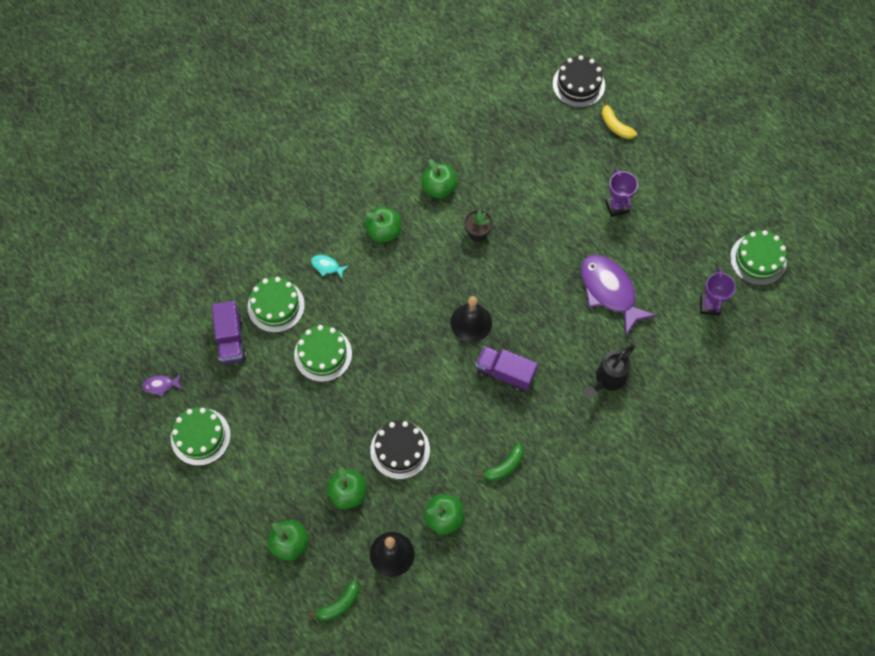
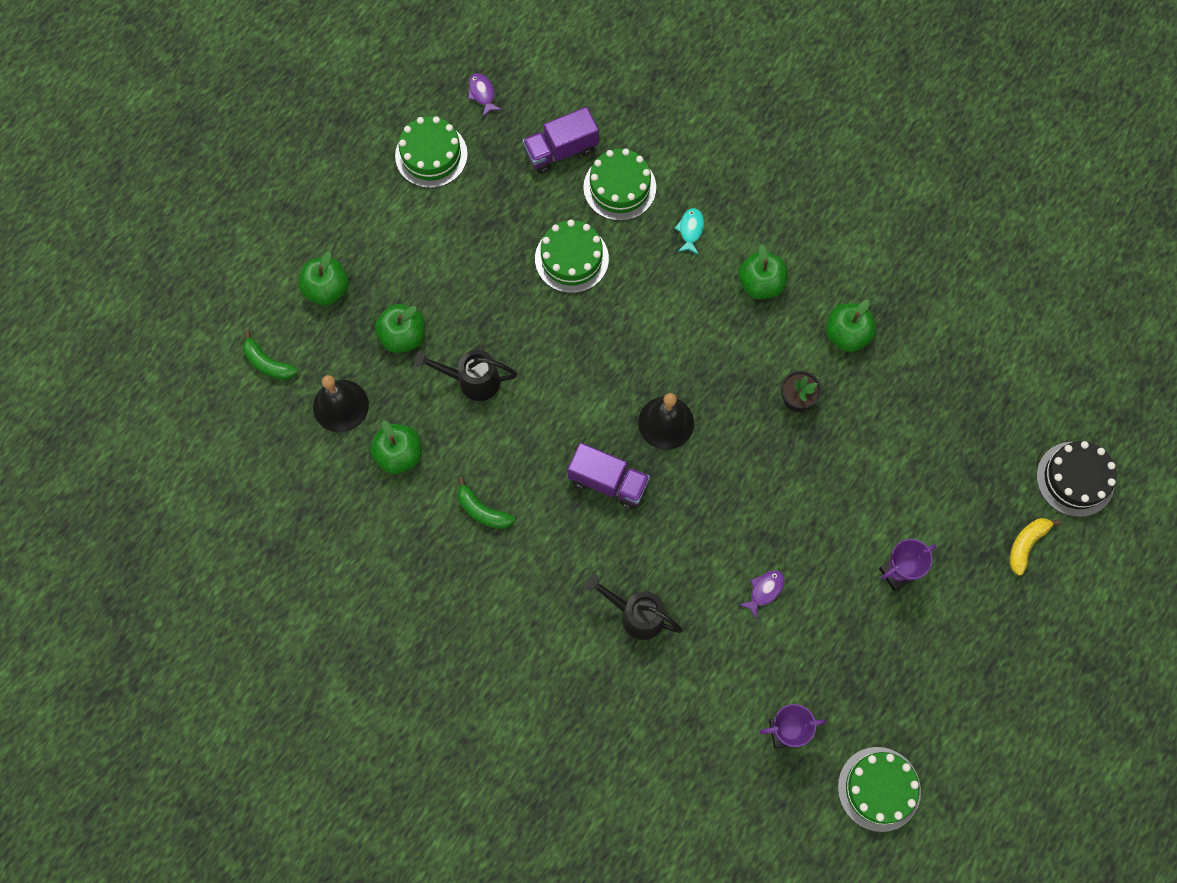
camera: 75 degrees right, 5 degrees up
(400, 450) = (472, 381): black cake -> black watering can
(505, 373) = (608, 482): purple truck -> purple truck turned 105 degrees clockwise
(610, 291) = (764, 591): purple fish -> purple fish, size x0.42

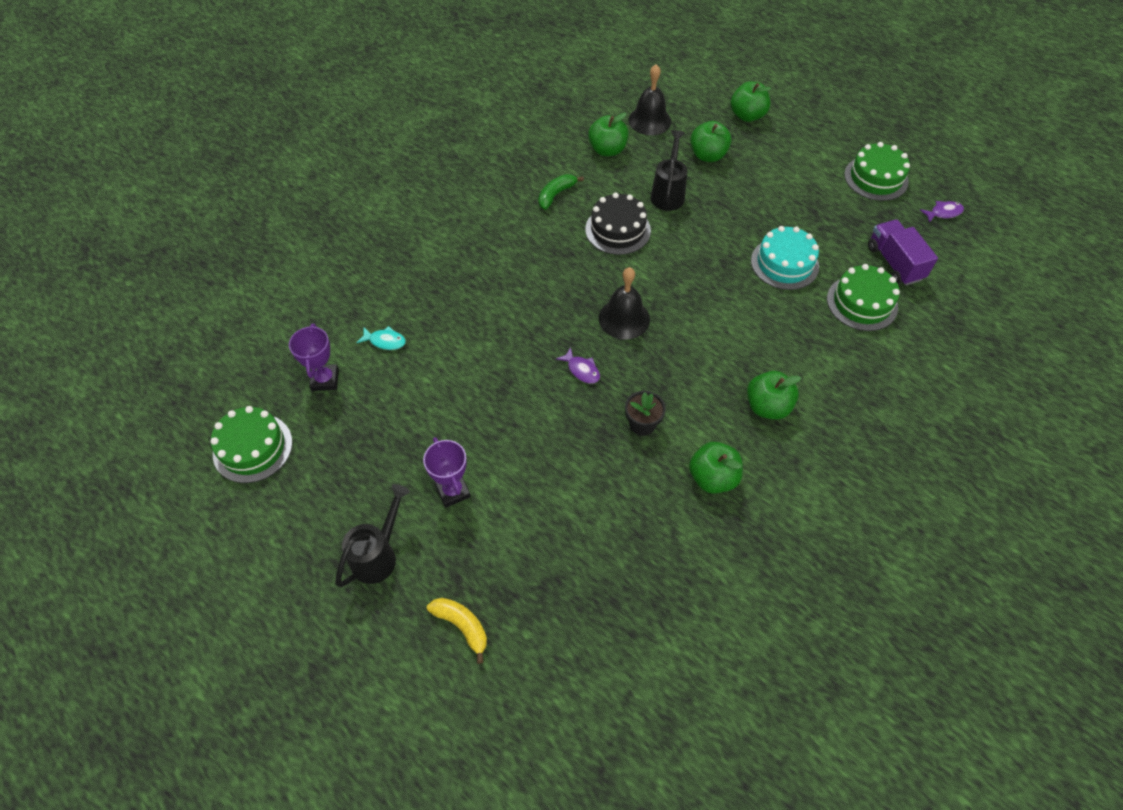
camera: 95 degrees right, 15 degrees down
(268, 363) = (685, 85): green banana -> none
(571, 258) = (784, 263): green cake -> turquoise cake
(608, 482) = (572, 274): purple truck -> none
(636, 615) = (452, 284): black watering can -> black watering can (378, 555)
(690, 230) = (822, 354): turquoise fish -> turquoise fish (385, 341)
(764, 591) = (456, 378): purple fish -> purple fish (581, 370)
(1075, 479) = (531, 697): black cake -> black cake (618, 230)

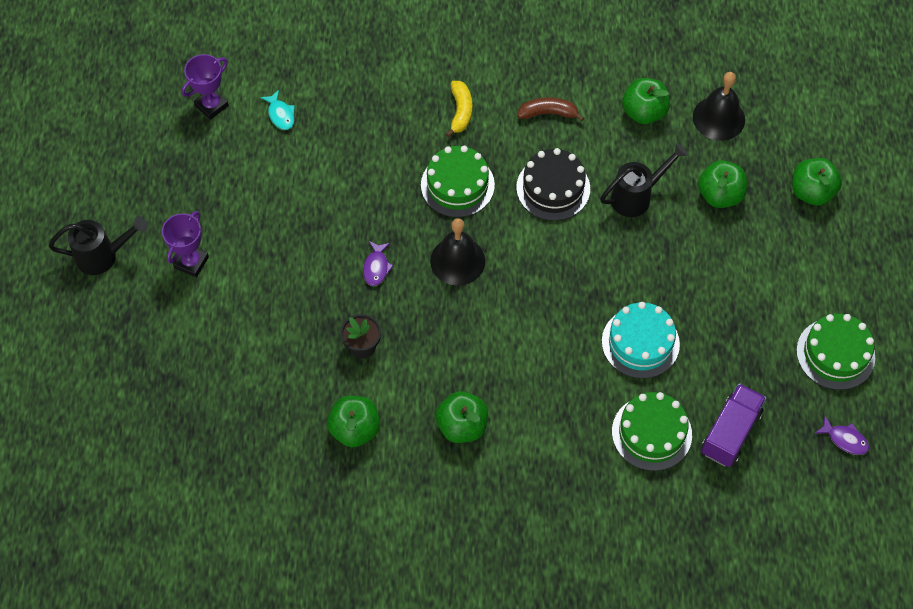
camera: 50 degrees right, 5 degrees up
(253, 448) = (118, 110): green cake -> green cake (457, 185)
(462, 626) = (94, 348): yellow banana -> yellow banana (460, 111)
(556, 195) = (548, 113): green banana -> brown banana

